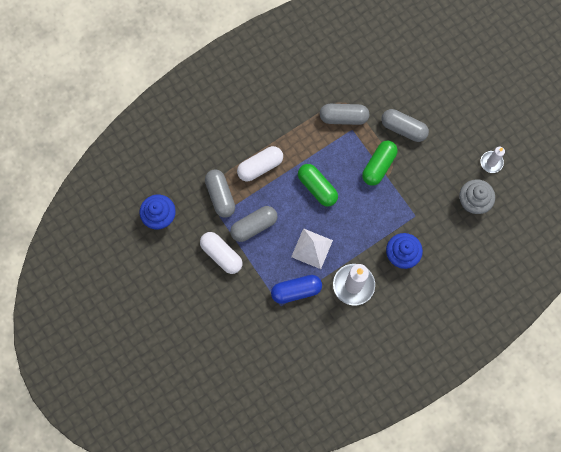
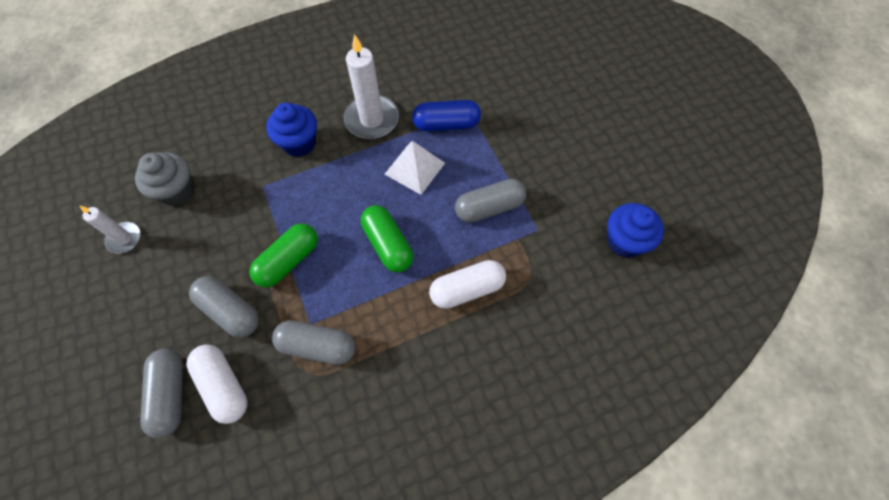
camera: 170 degrees left, 10 degrees down
(220, 196) = (533, 256): grey capsule -> grey capsule (171, 394)
(221, 255) = (539, 179): white capsule -> white capsule (224, 385)

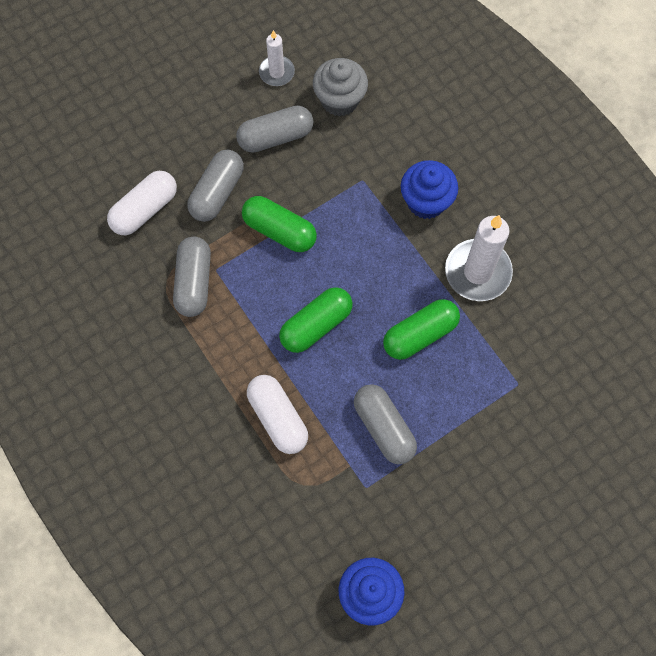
camera: 80 degrees right, 5 degrees up
(171, 394) = (131, 168): grey capsule -> grey capsule (275, 137)
(415, 168) = (420, 334): white pyramid -> green capsule
(446, 124) = (491, 359): blue capsule -> none

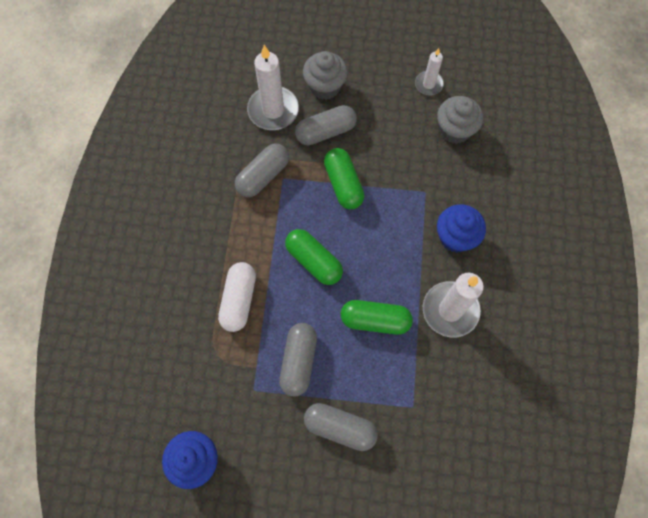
camera: 40 degrees right, 0 degrees up
(145, 210) = (273, 110): white capsule -> white candle
(176, 148) = (325, 87): none -> grey cupcake
(275, 137) = (392, 124): grey capsule -> grey capsule (340, 428)
(316, 325) = (314, 261): green capsule -> green capsule turned 45 degrees clockwise

